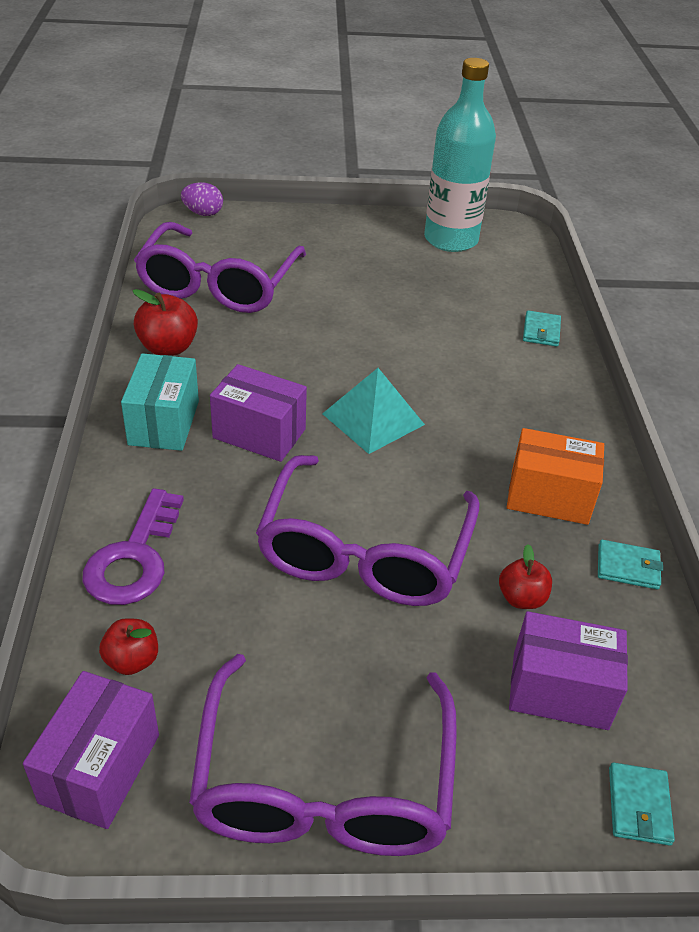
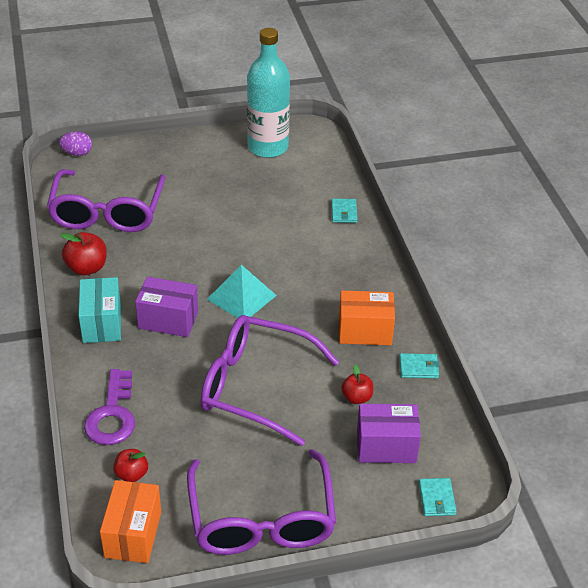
camera: 10 degrees left, 0 degrees up
(100, 768) = (133, 534): purple box -> orange box
(364, 552) = (255, 386): purple glasses -> purple glasses turned 105 degrees clockwise

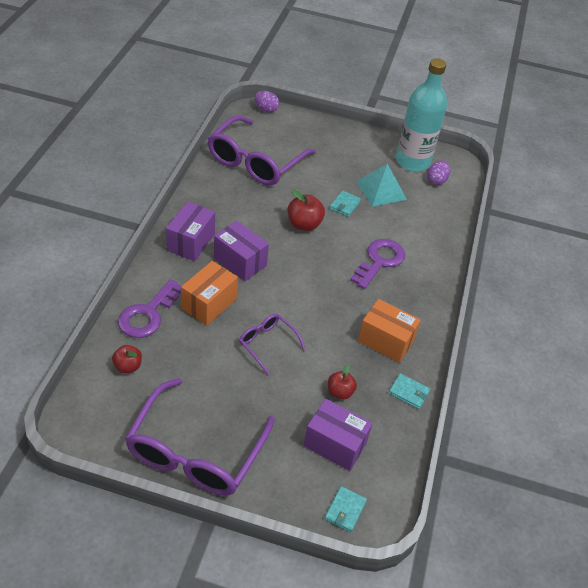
camera: 25 degrees right, 5 degrees up
(87, 268) = (210, 196): red apple -> red apple (304, 224)
(102, 323) = (191, 242): turquoise box -> purple box
(133, 534) = (95, 412): orange box -> orange box (209, 304)
(241, 297) = (307, 269): turquoise pyramid -> turquoise pyramid (381, 190)
(255, 386) = (267, 344): purple glasses -> purple glasses, size x0.49
(304, 157) = (436, 180): none -> purple egg
(305, 258) = (379, 261): none -> purple key
(344, 212) = (437, 238): turquoise wallet -> turquoise wallet (344, 205)

